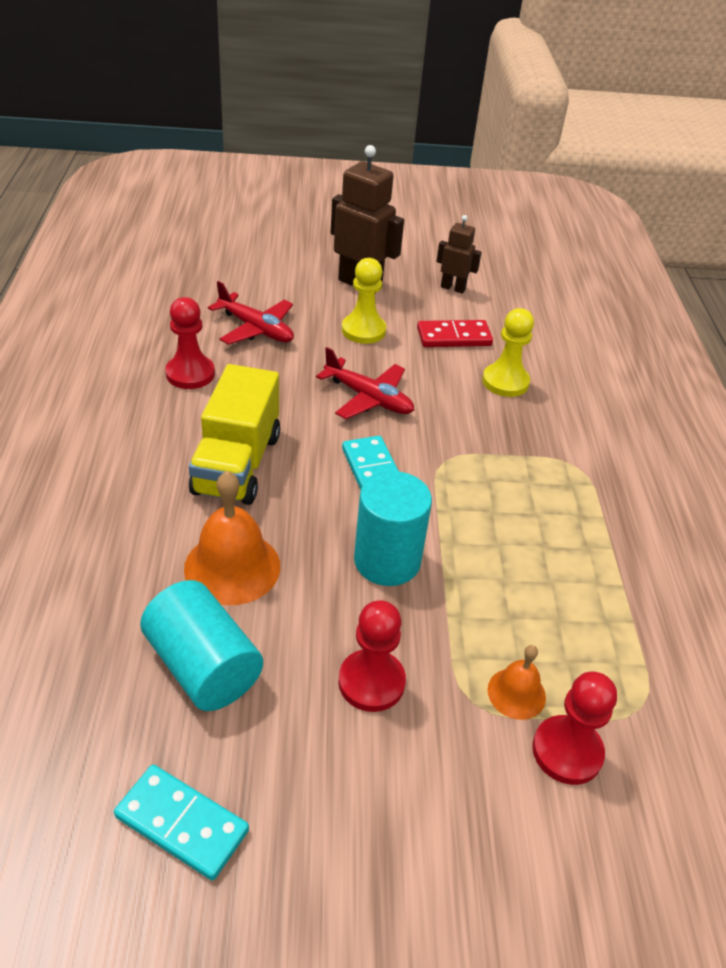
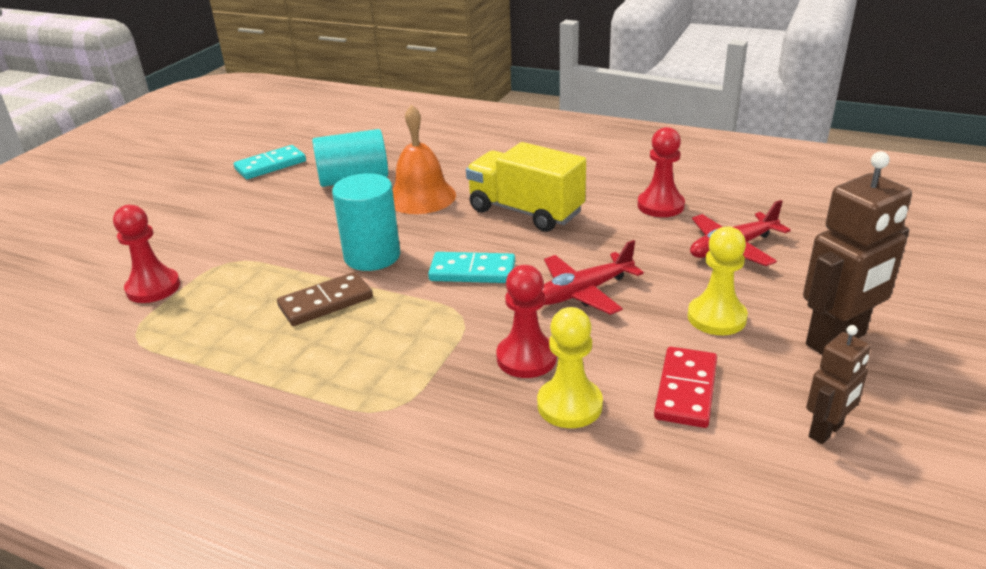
camera: 120 degrees right, 10 degrees down
(371, 682) = (283, 228): red pawn -> red pawn (526, 358)
(486, 563) = (326, 302): none -> brown domino
(516, 693) = (212, 281): orange bell -> none

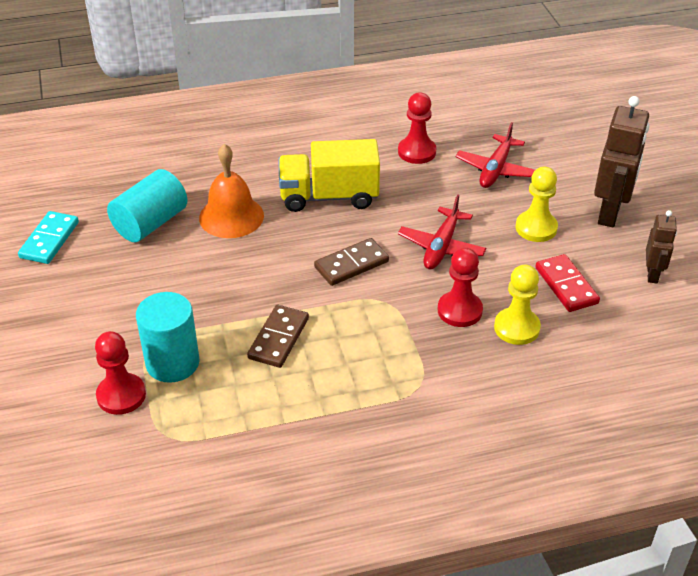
camera: 40 degrees left, 10 degrees up
(372, 256) = (262, 286): turquoise cylinder -> turquoise cylinder (172, 363)
(472, 271) = (351, 264): turquoise domino -> brown domino

